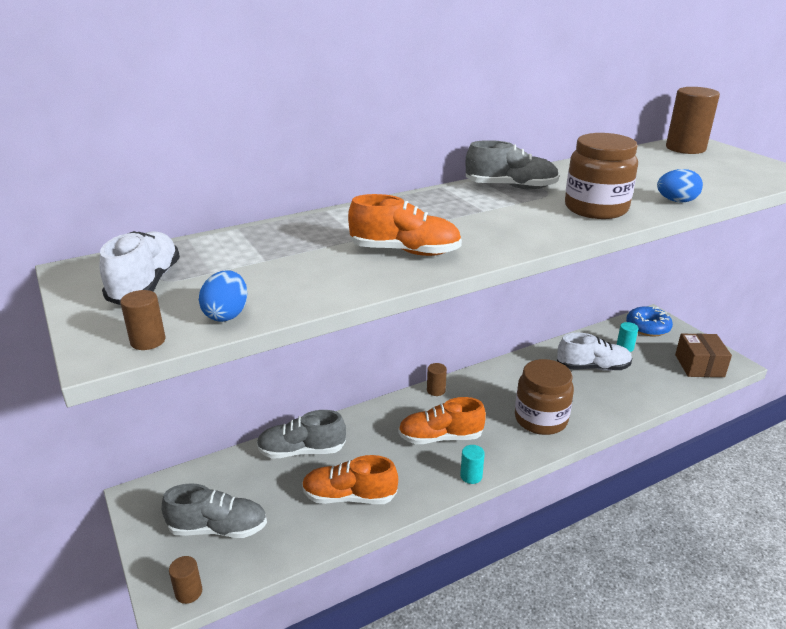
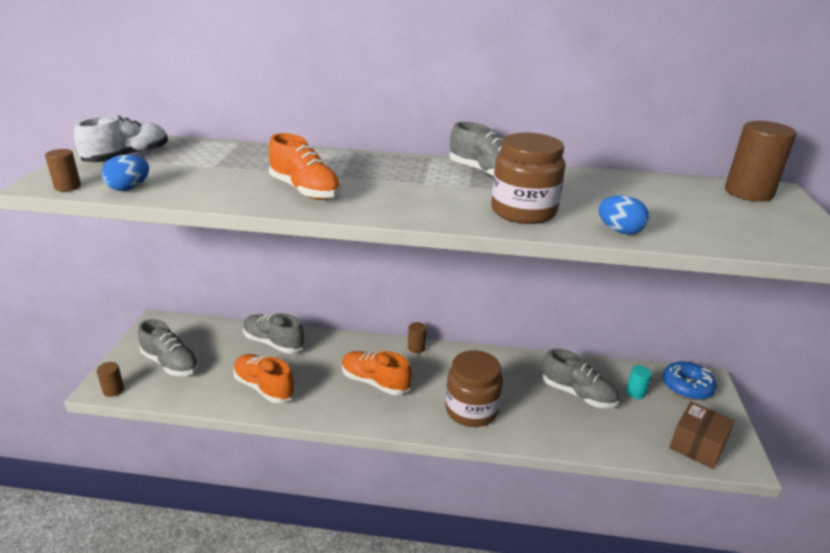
camera: 35 degrees right, 0 degrees up
(471, 476) = (360, 420): turquoise cylinder -> none
(593, 367) = (578, 394): white shoe -> grey shoe

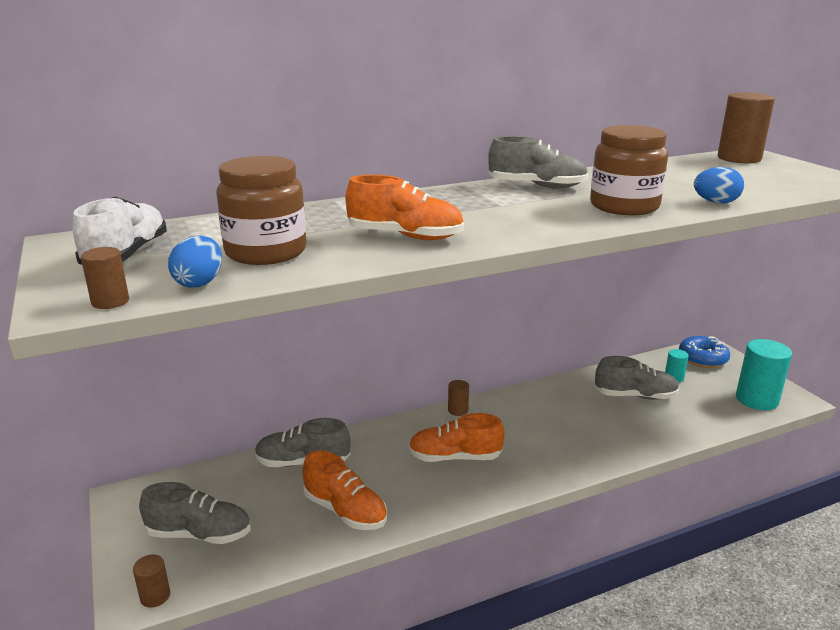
camera: 30 degrees left, 5 degrees down
(264, 387) = (345, 511): orange shoe -> orange shoe turned 150 degrees counterclockwise
(471, 410) = (569, 445): brown jar -> brown jar (266, 252)
(697, 445) = (756, 400): brown box -> turquoise cylinder

